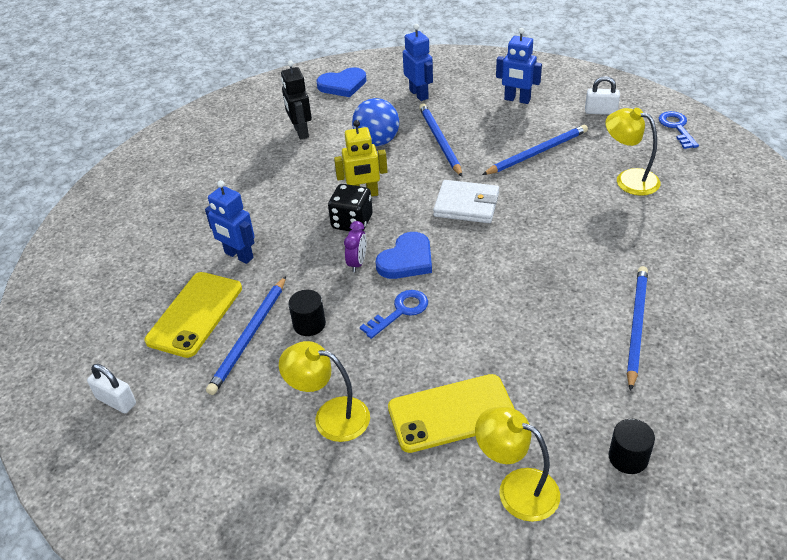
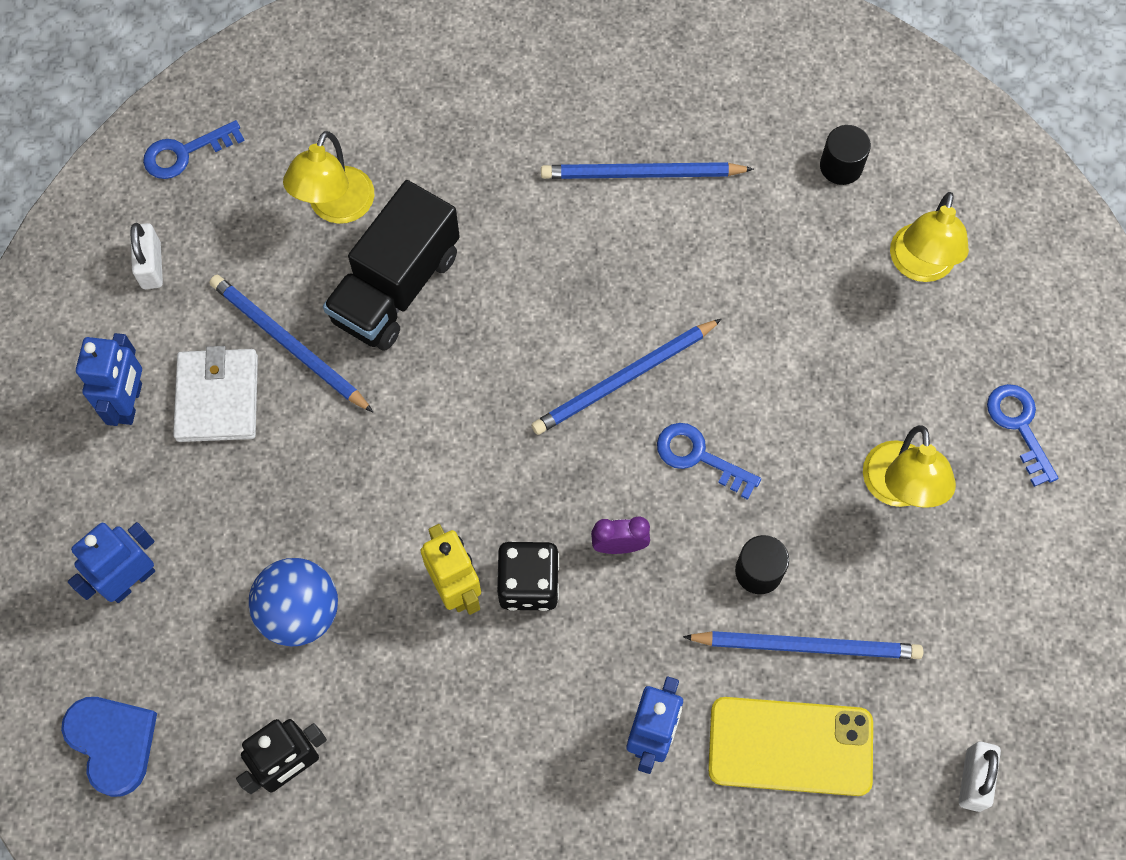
camera: 110 degrees left, 25 degrees up
(347, 516) = (1019, 426): none -> blue key
(407, 260) = (593, 477): blue heart -> none
(440, 141) = (280, 504): blue pencil -> blue pencil (624, 379)
(451, 413) = (845, 353): yellow phone -> none
(466, 205) = (447, 422): white wallet -> white wallet (217, 398)
(566, 196) = (396, 287): none -> black truck

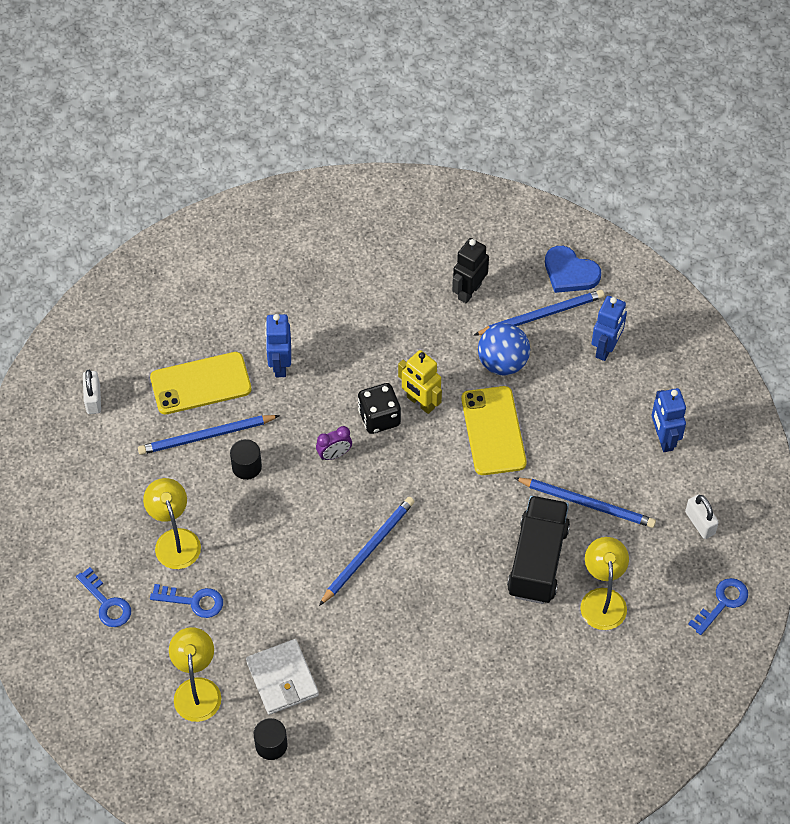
camera: 160 degrees right, 10 degrees down
(217, 398) = (613, 459): white wallet -> white wallet (282, 678)
(367, 501) = (493, 431): none -> yellow phone
(641, 174) = (408, 692): blue pencil -> blue pencil (541, 315)
(699, 457) = (304, 519): blue key -> blue key (193, 601)

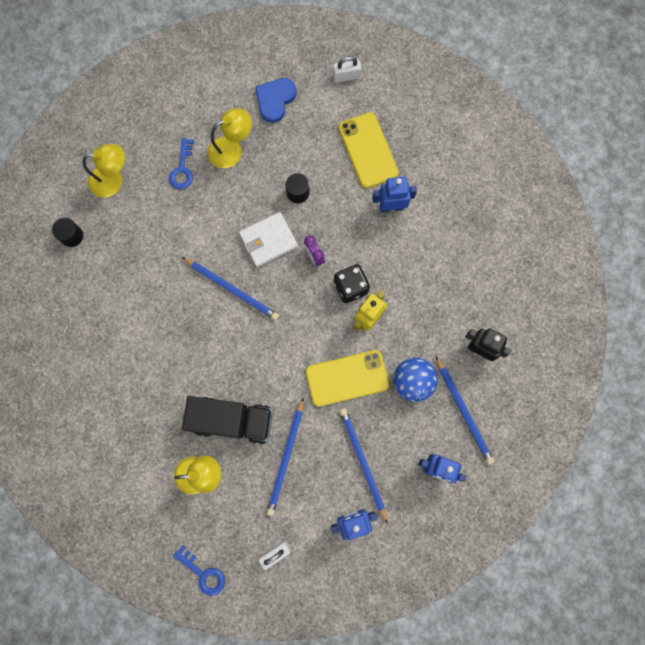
camera: 85 degrees right, 20 degrees up
(107, 603) = (178, 110): blue key -> none
(206, 436) = (322, 160): blue pencil -> blue pencil (363, 462)
(282, 678) = (124, 238): white wallet -> white wallet (268, 240)
(570, 272) = (510, 433): blue heart -> blue heart (275, 100)

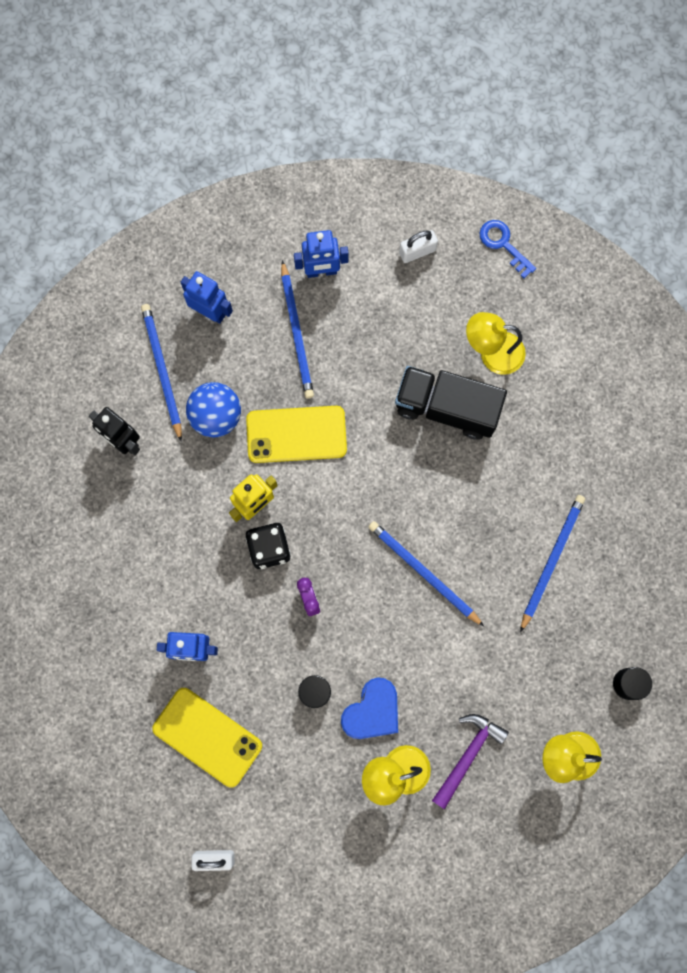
camera: 170 degrees left, 0 degrees up
(182, 169) = (468, 755): blue key -> purple hammer
(268, 240) = (365, 630): white wallet -> none
(275, 100) = (323, 838): blue heart -> blue heart (372, 711)
(286, 458) = (388, 353): blue pencil -> blue pencil (551, 560)
(368, 150) = (207, 737): yellow phone -> yellow phone turned 45 degrees counterclockwise

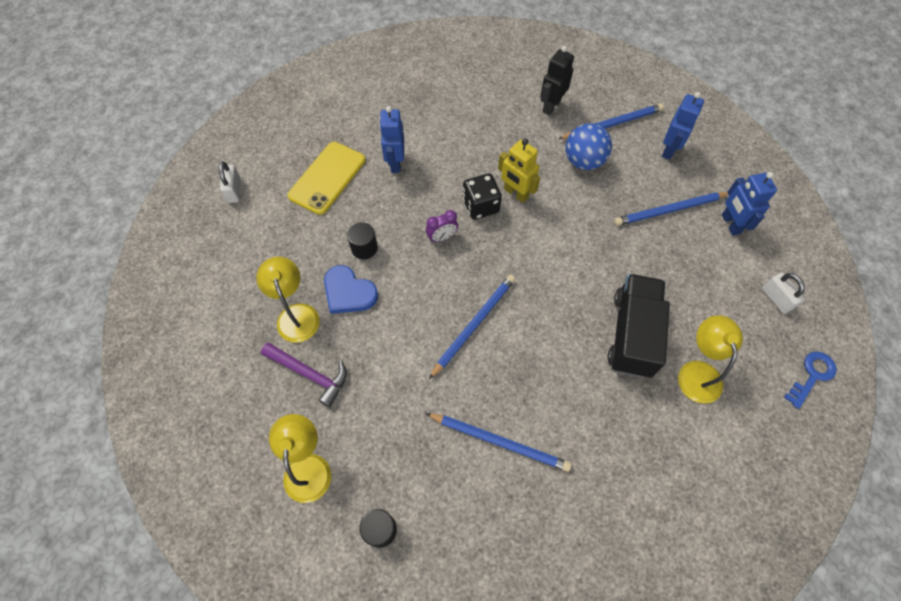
camera: 85 degrees right, 15 degrees down
(296, 434) = (580, 217): yellow phone -> none

